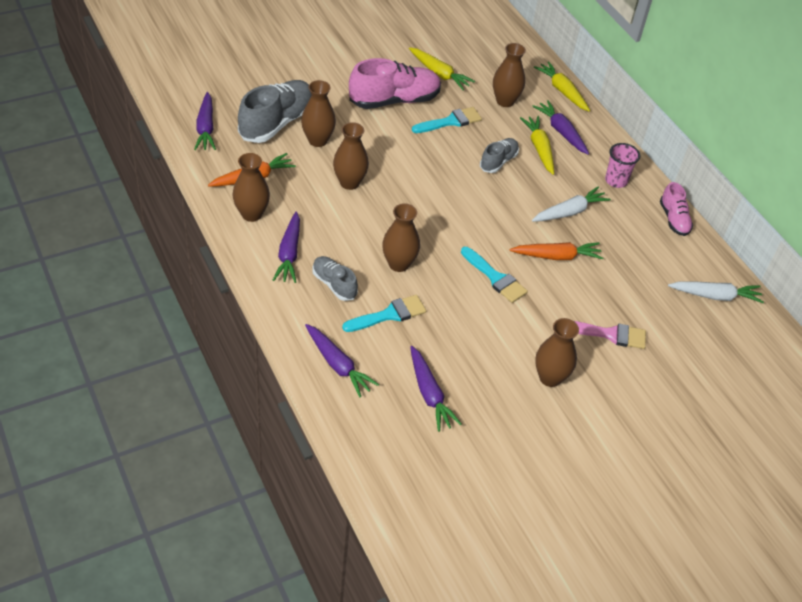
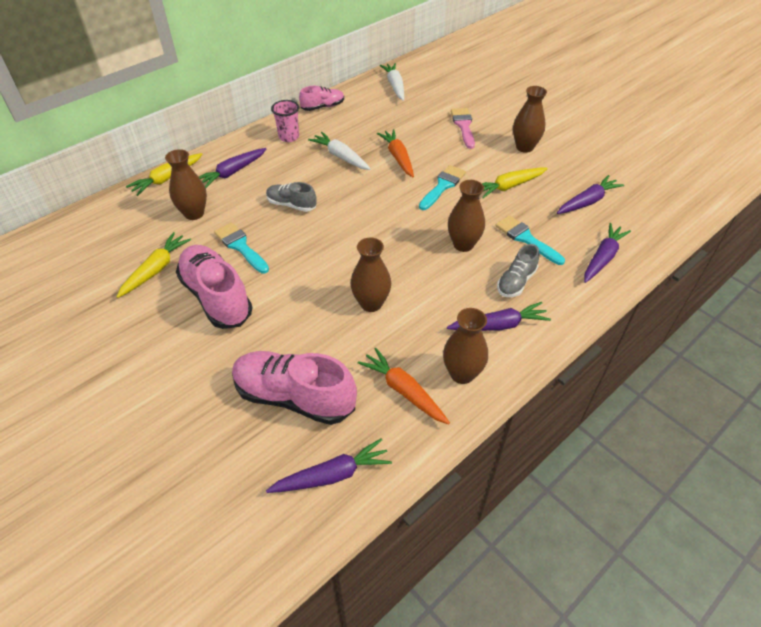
camera: 100 degrees left, 0 degrees up
(277, 123) = (294, 397): grey shoe -> pink shoe
(318, 140) = (312, 348): brown vase -> none
(539, 148) = (262, 182): yellow carrot -> yellow carrot (509, 186)

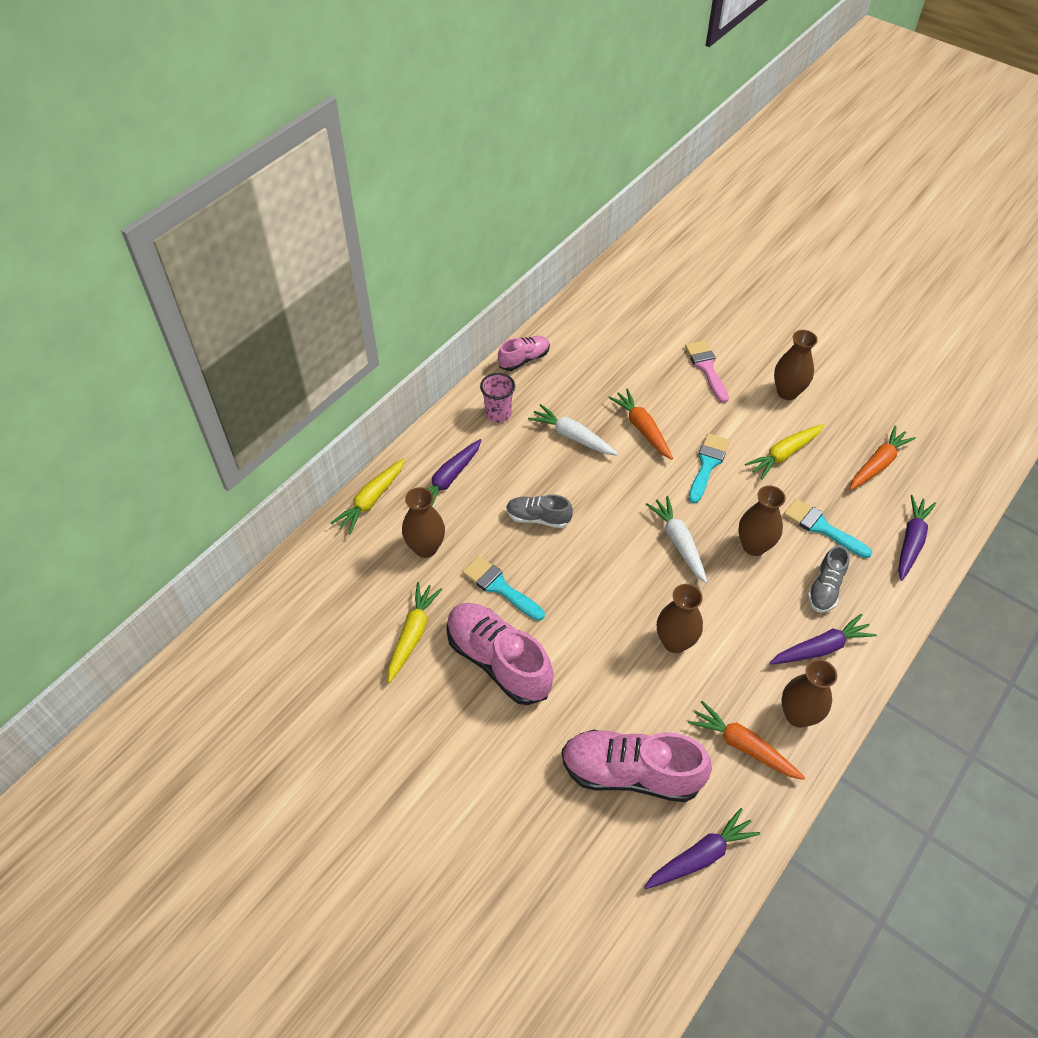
camera: 10 degrees left, 5 degrees up
(395, 86) = (603, 313): white carrot -> white carrot (678, 542)
(587, 201) = (878, 464): purple carrot -> orange carrot

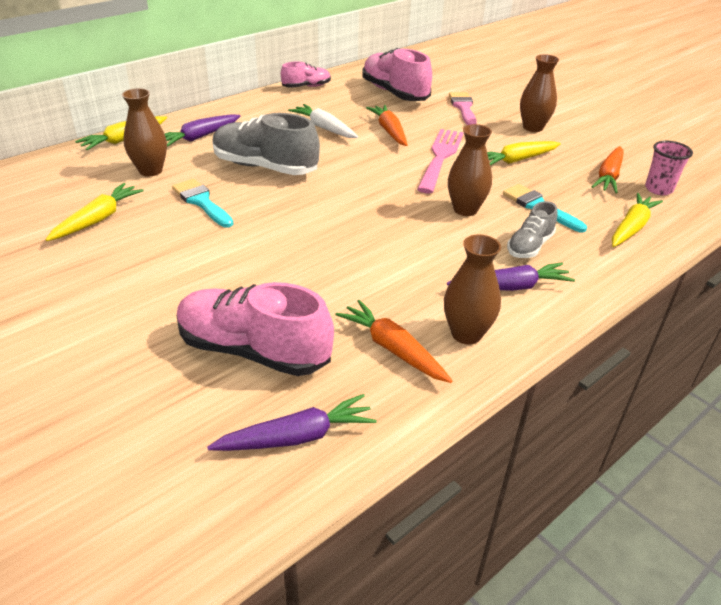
camera: 10 degrees right, 15 degrees down
(498, 414) = (266, 110): pink cup -> pink cup (658, 189)
(498, 661) = (167, 248): pink shoe -> pink shoe (394, 93)
(538, 518) = (265, 167): grey shoe -> grey shoe, size x1.82
(675, 642) = (354, 260): brown vase -> none
(678, 542) = (390, 198): white carrot -> none
(707, 465) = (440, 157): turquoise brush -> pink fork
(878, 464) = (608, 176): orange carrot -> orange carrot turned 150 degrees clockwise
(911, 541) = (631, 227): purple carrot -> yellow carrot

